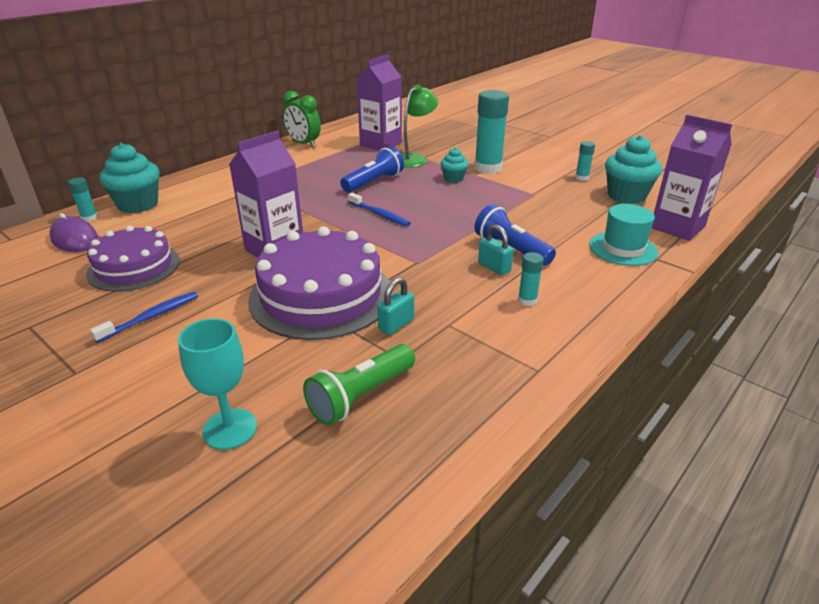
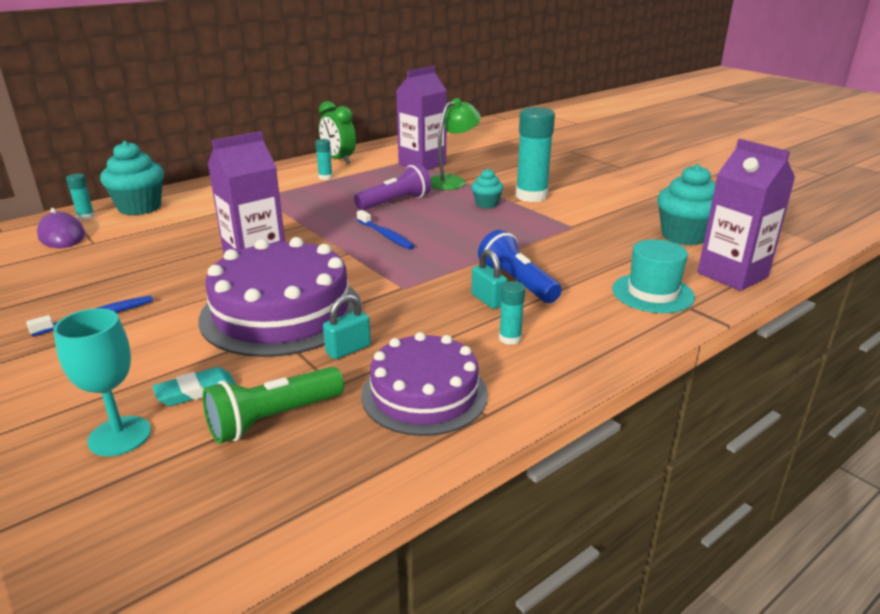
camera: 10 degrees right, 5 degrees down
(134, 267) = (105, 267): purple cake -> purple cake (424, 394)
(279, 378) = (196, 391): none -> turquoise eraser
(373, 182) = (395, 202): blue flashlight -> purple flashlight
(581, 178) = (638, 213): turquoise glue stick -> turquoise glue stick (325, 177)

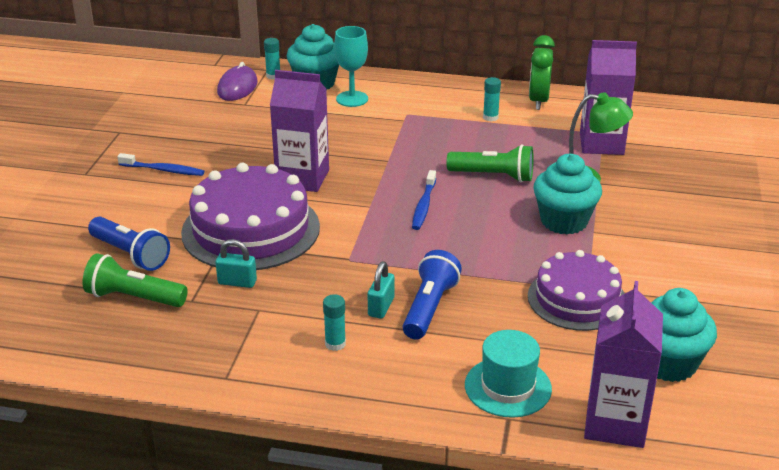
camera: 50 degrees right, 5 degrees up
(119, 436) = (67, 257): turquoise goblet -> turquoise goblet (352, 99)
(196, 391) = (130, 254): turquoise eraser -> blue flashlight
(395, 202) = (493, 176): purple flashlight -> green flashlight
(424, 394) = (221, 340): purple cake -> purple cake (577, 299)
(486, 204) = (564, 221): turquoise cupcake -> turquoise cupcake, size x1.81
(531, 196) = (624, 236): turquoise glue stick -> none

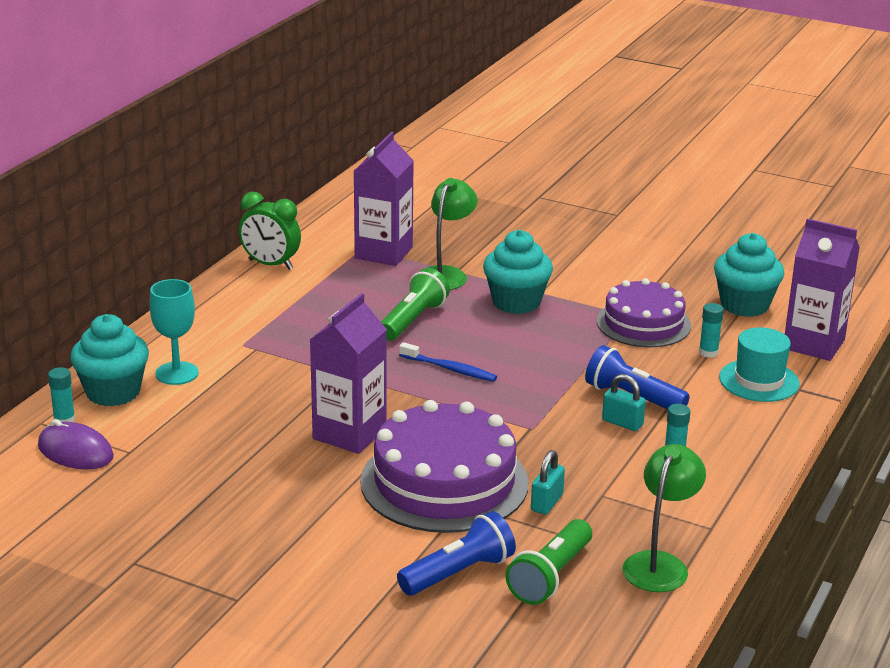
camera: 75 degrees left, 5 degrees down
(163, 170) = (267, 532): blue toothbrush -> none
(163, 353) = (660, 564): none -> green lamp
(490, 117) = (287, 298): turquoise glue stick -> turquoise glue stick (708, 352)

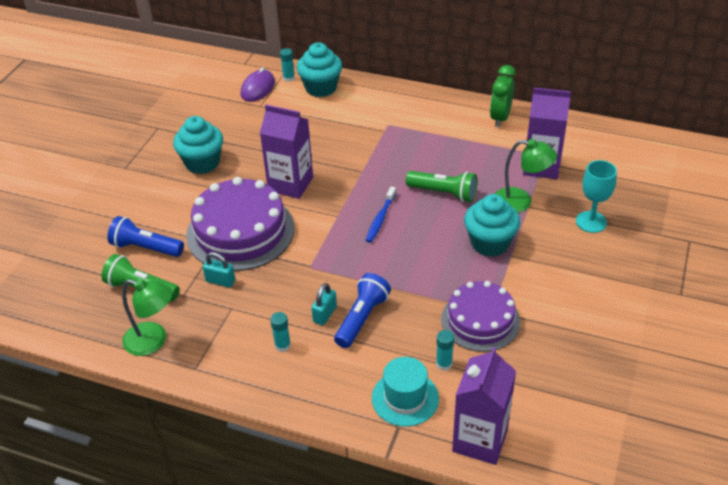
camera: 85 degrees right, 15 degrees up
(177, 373) = (347, 106): turquoise goblet -> turquoise goblet (591, 222)
(458, 573) = (146, 248): blue flashlight -> blue flashlight turned 150 degrees clockwise
(744, 305) = (537, 389): turquoise cupcake -> turquoise cupcake (202, 163)

